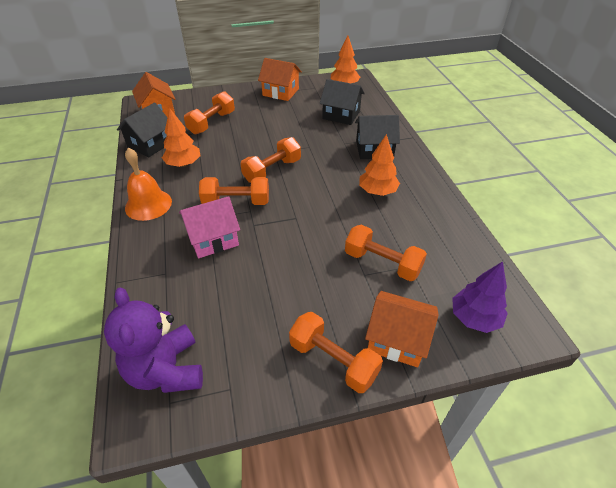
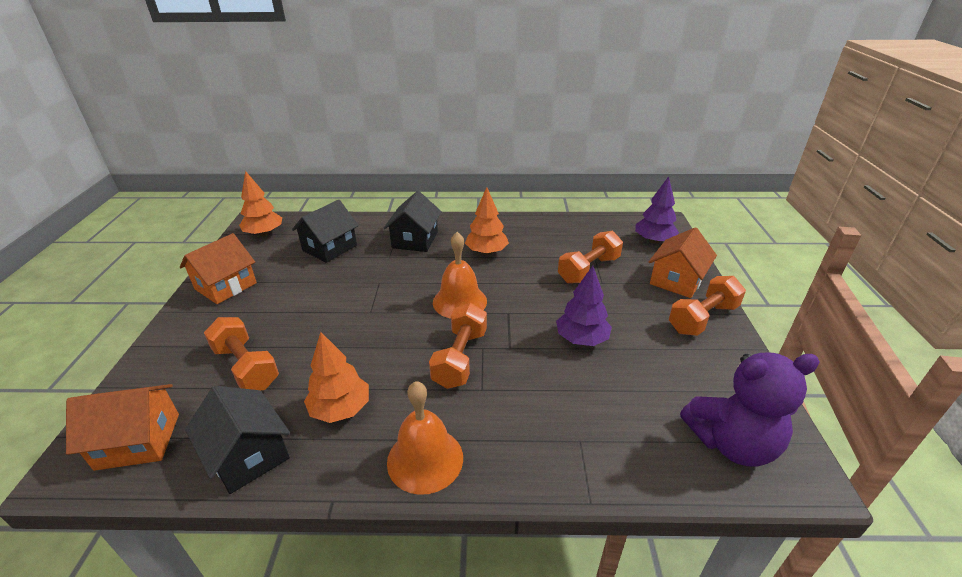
camera: 75 degrees left, 10 degrees down
(213, 239) = (525, 387): pink house -> none
(272, 170) = (411, 318): orange dumbbell -> none
(274, 265) = (581, 339): none -> purple tree
(300, 189) = (459, 301): none -> orange bell

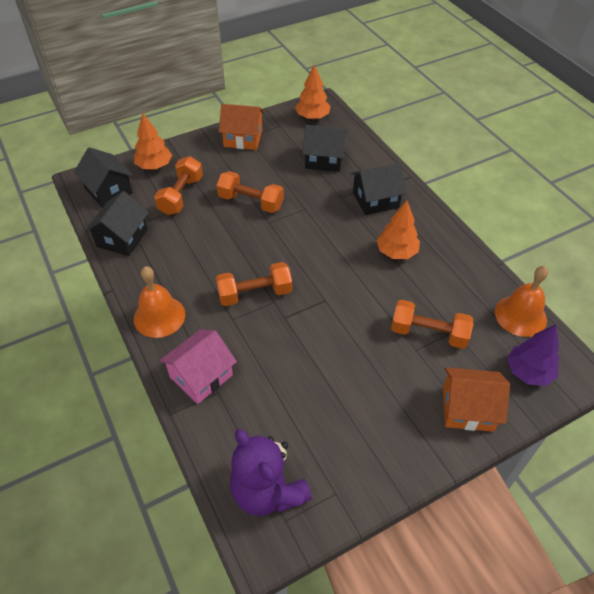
camera: 60 degrees right, 15 degrees up
(138, 441) = (108, 190): orange house -> black house
(340, 409) = (174, 257): orange tree -> orange tree (154, 166)
(459, 301) = (316, 265): orange bell -> orange bell (520, 315)
(548, 448) = (201, 376): none -> pink house
(581, 339) = (324, 359): purple tree -> none
(702, 318) = (418, 443): orange dumbbell -> orange dumbbell (251, 202)

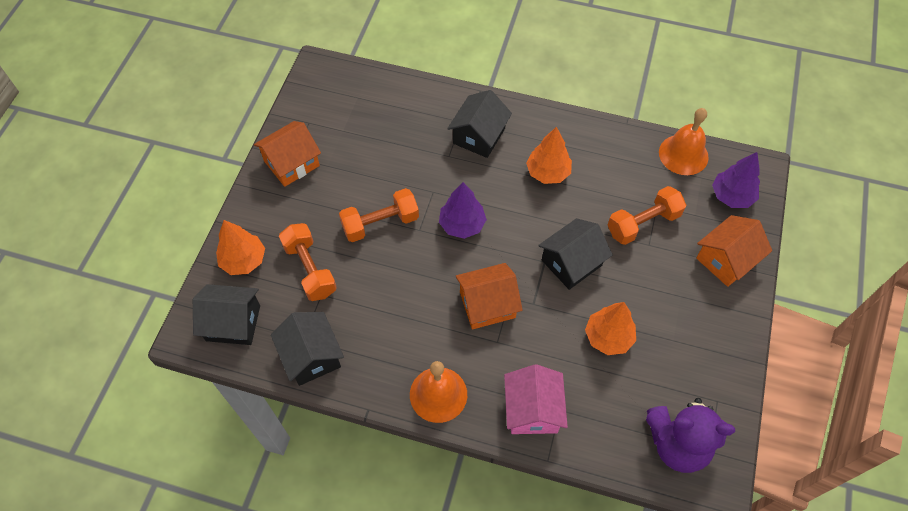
camera: 45 degrees left, 10 degrees up
(254, 294) = (487, 304): orange dumbbell -> orange house
(299, 239) = (462, 224): none -> purple tree
(312, 117) = (328, 90): orange tree -> orange tree (608, 337)
(324, 159) = (391, 129): black house -> black house (571, 263)

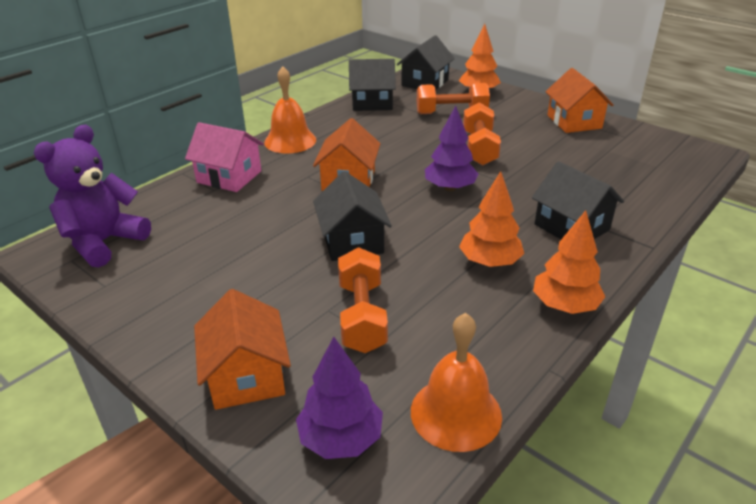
camera: 115 degrees right, 25 degrees down
(608, 337) = (248, 237): orange tree -> orange tree (565, 305)

